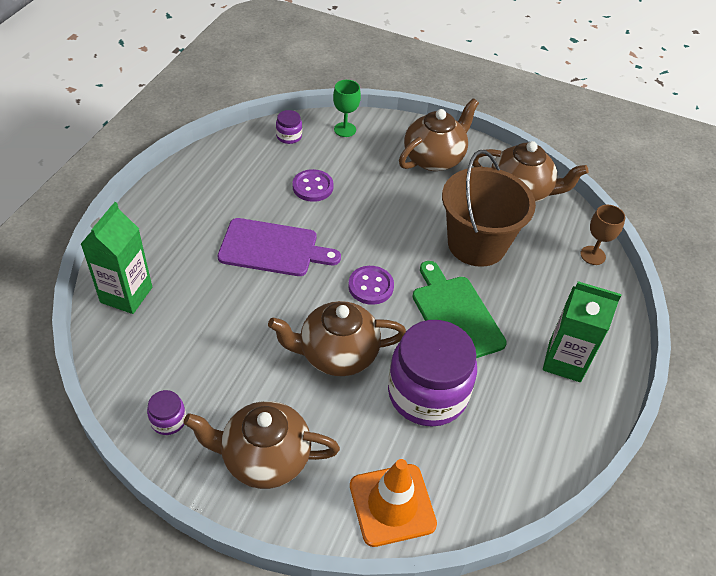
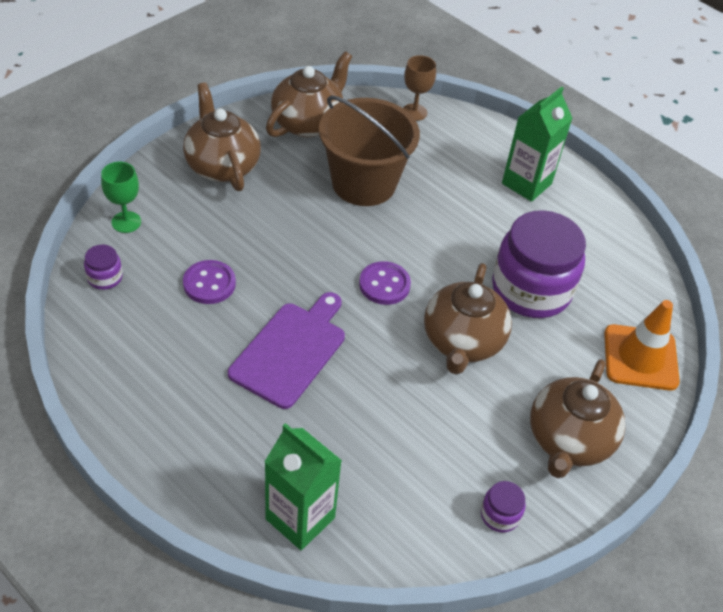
camera: 70 degrees left, 0 degrees up
(455, 315) = (448, 234): green cutting board -> none

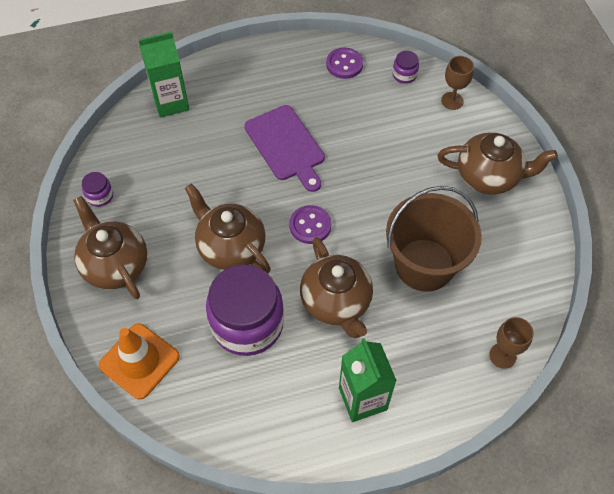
camera: 125 degrees right, 10 degrees up
(126, 222) = (452, 101): green goblet -> brown goblet
(209, 284) = (369, 125): purple button -> purple button (344, 64)
(308, 123) = (520, 259): brown teapot -> brown teapot (336, 302)

